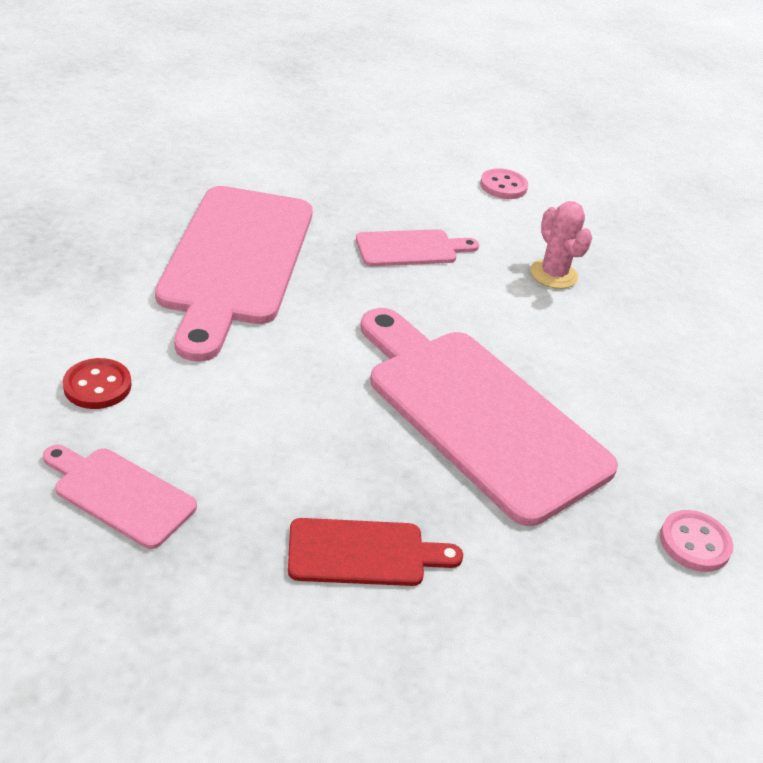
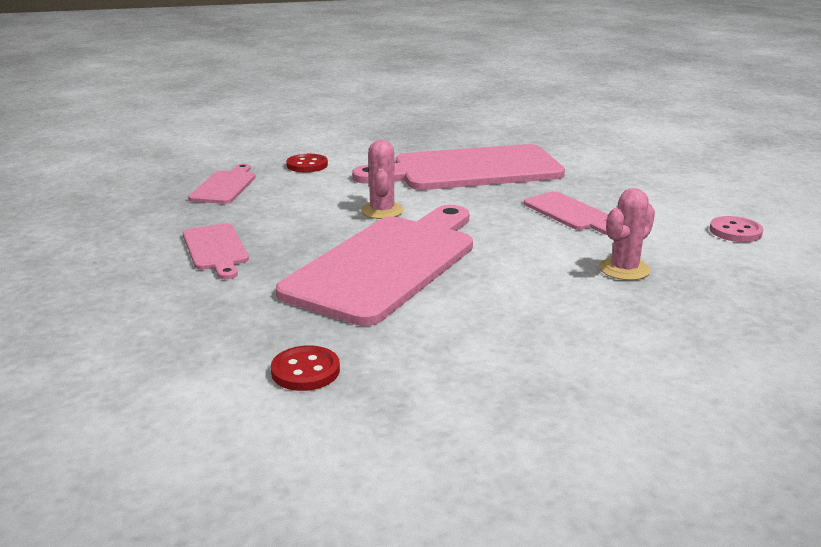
camera: 75 degrees right, 15 degrees down
(323, 371) = (382, 211): none -> pink cactus
(363, 553) = (215, 249): red cutting board -> pink cutting board
(694, 543) = (305, 371): pink button -> red button

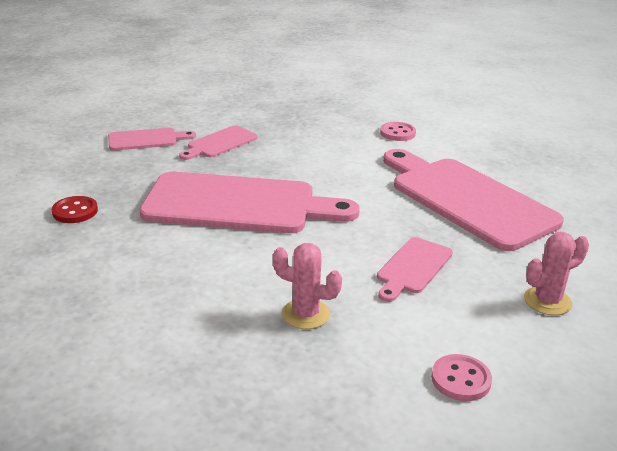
camera: 65 degrees right, 5 degrees up
(225, 186) = (325, 118): pink cutting board -> pink cutting board (146, 140)
(307, 165) = (397, 133): red button -> pink button
(382, 211) = (334, 182): pink cactus -> pink cactus (547, 301)

